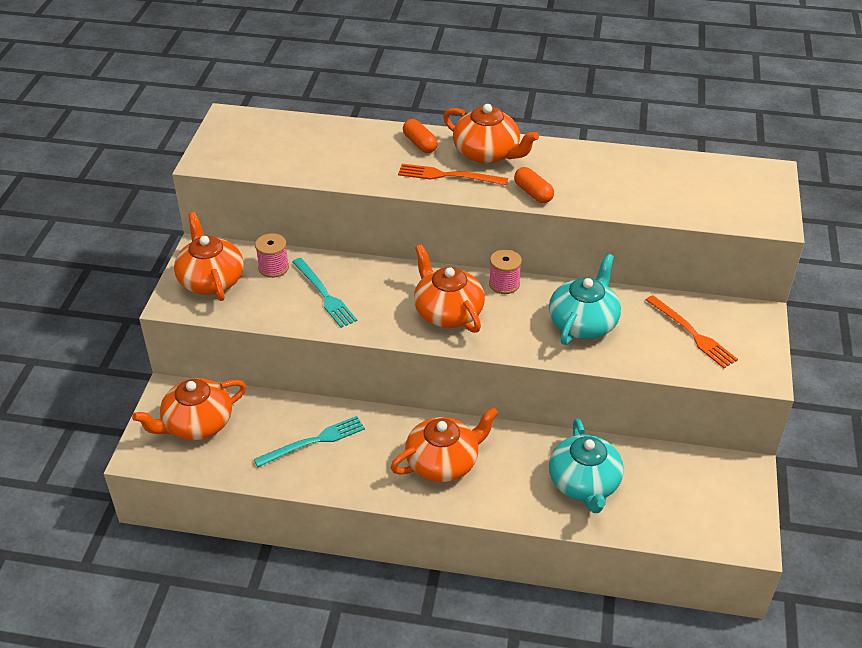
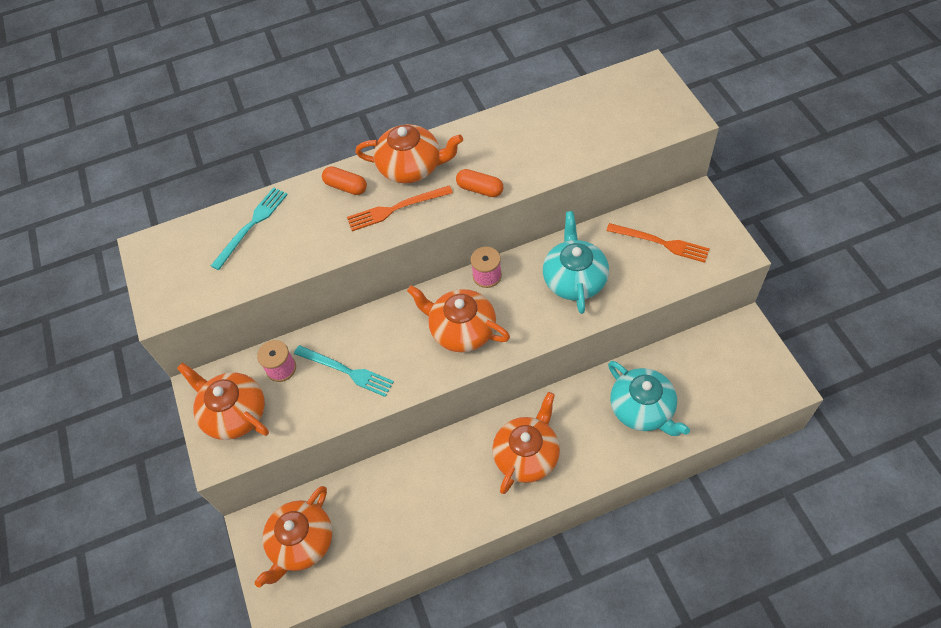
camera: 25 degrees left, 15 degrees up
(314, 441) = (412, 499): turquoise fork -> turquoise fork (251, 225)

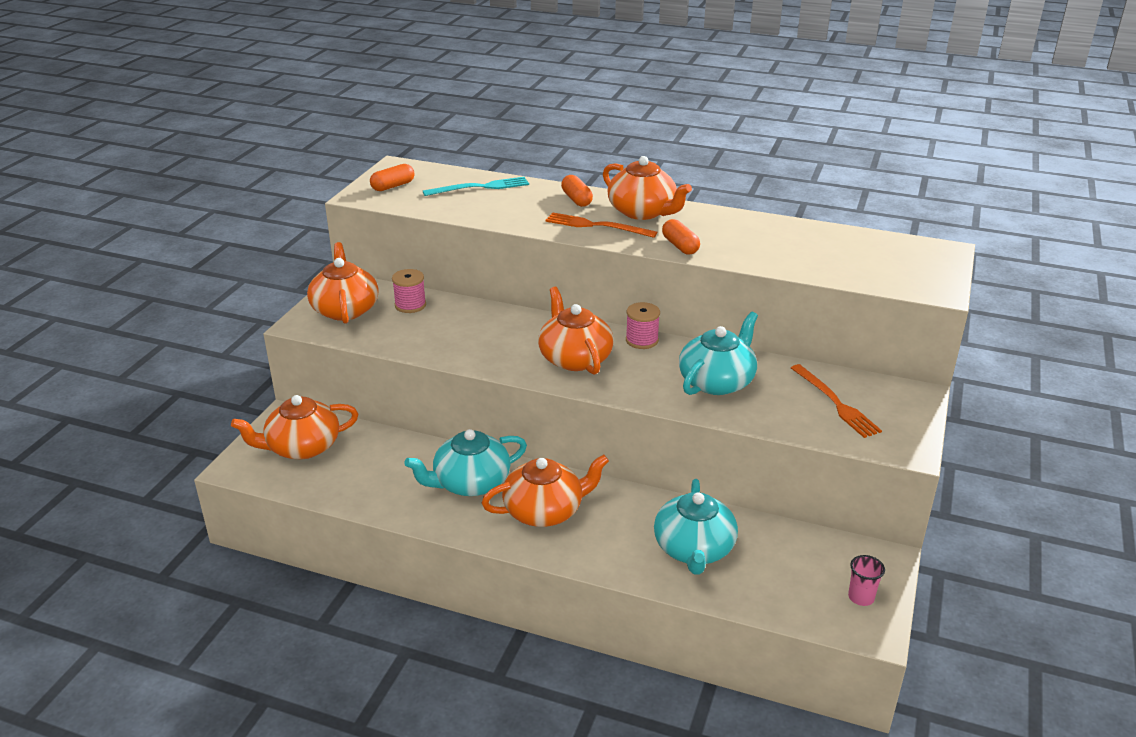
camera: 35 degrees right, 25 degrees down
(175, 276) = (393, 186): none -> orange capsule
(346, 371) = (453, 332): turquoise fork -> none
(455, 472) = (470, 483): none -> turquoise teapot
(760, 368) = (861, 597): none -> pink cup

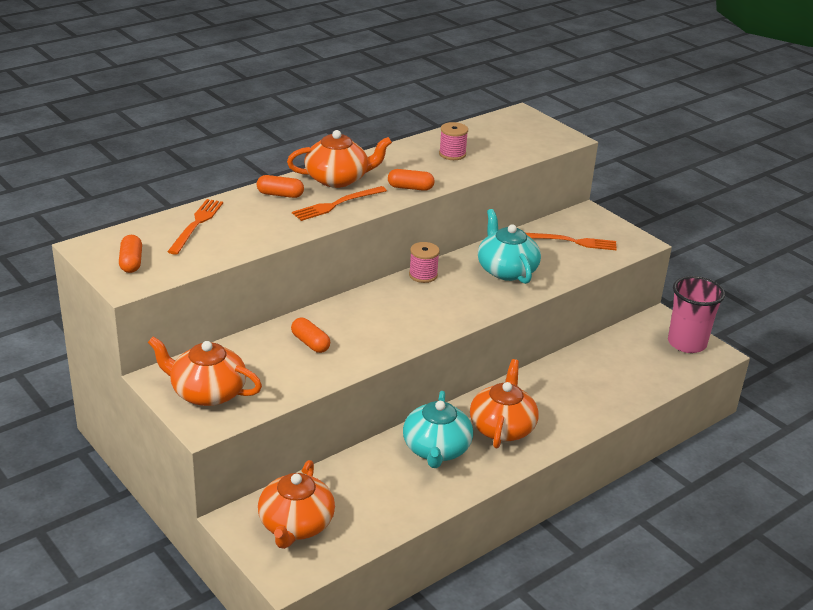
camera: 60 degrees left, 0 degrees up
(410, 305) = (243, 356): pink spool -> pink spool (452, 154)
(462, 326) = (310, 343): none -> orange capsule
(480, 187) = (196, 224): turquoise fork -> orange fork
(574, 358) = (416, 311): orange teapot -> none
(694, 549) = (596, 382): turquoise teapot -> none
(861, 597) = (686, 343): pink cup -> pink cup, size x2.16

